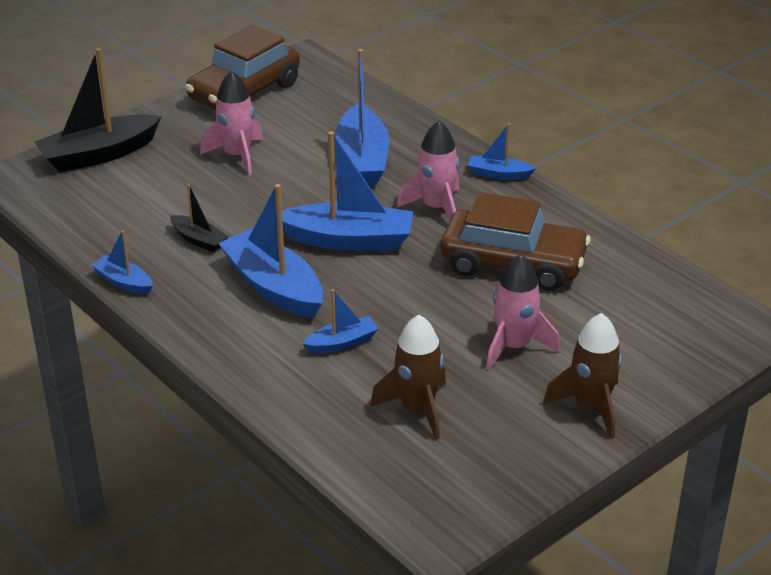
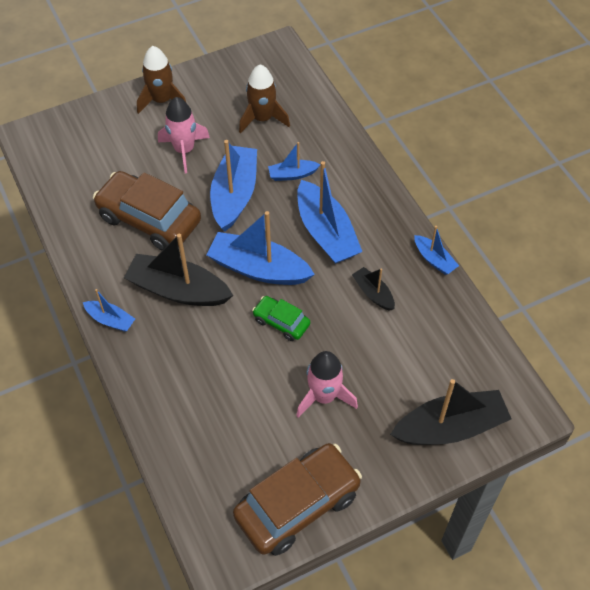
camera: 165 degrees left, 20 degrees up
(303, 200) = (281, 322): none -> green car
(362, 159) = (216, 366): blue boat -> blue boat (234, 195)
(436, 208) = (178, 290): pink rocket -> black boat

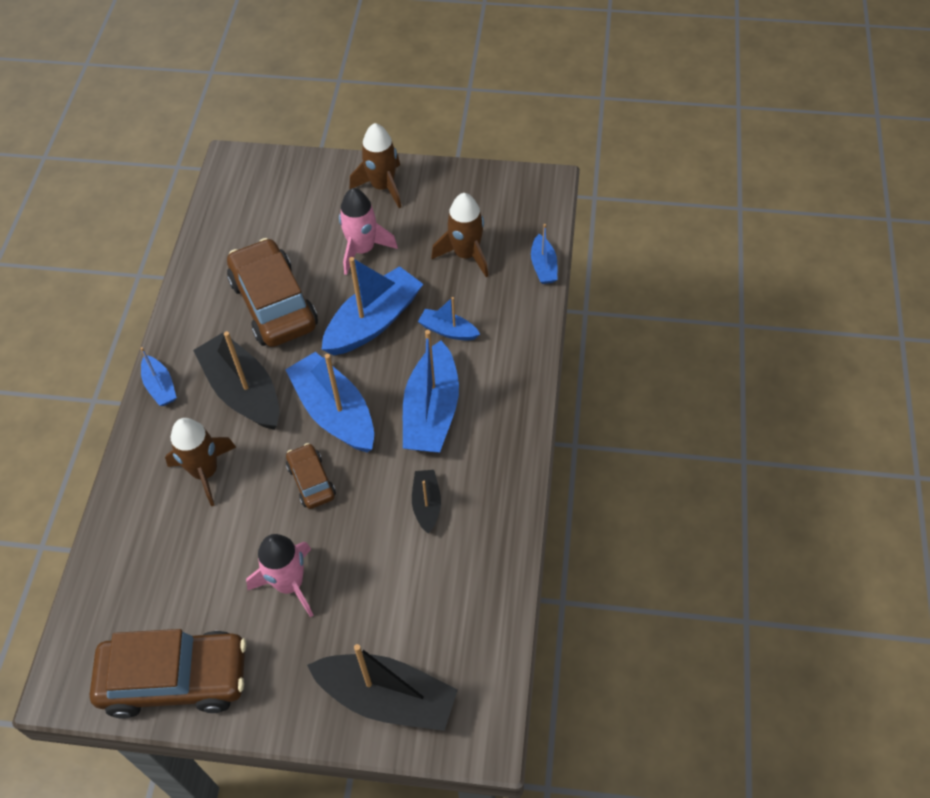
camera: 35 degrees right, 0 degrees up
(198, 359) = (205, 472): none -> brown rocket
(281, 322) = (311, 481): green car -> brown car
(434, 259) = (520, 504): blue boat -> blue boat (543, 266)

